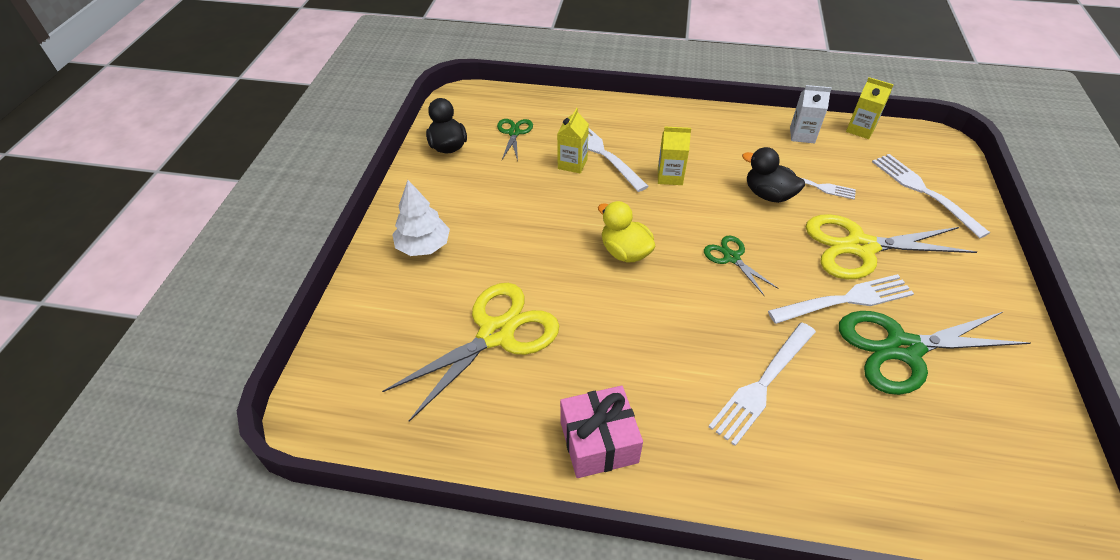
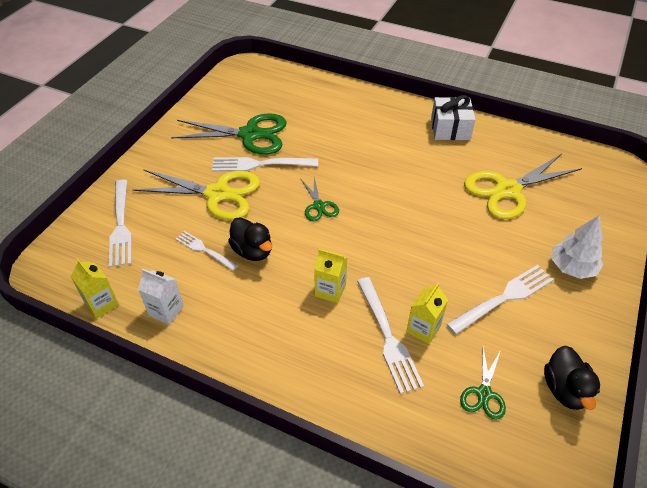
camera: 165 degrees left, 0 degrees up
(598, 442) = (450, 129): pink gift -> white gift
(625, 252) = (400, 227): yellow duck -> none
(762, 384) = (345, 135): white fork -> white fork (504, 298)

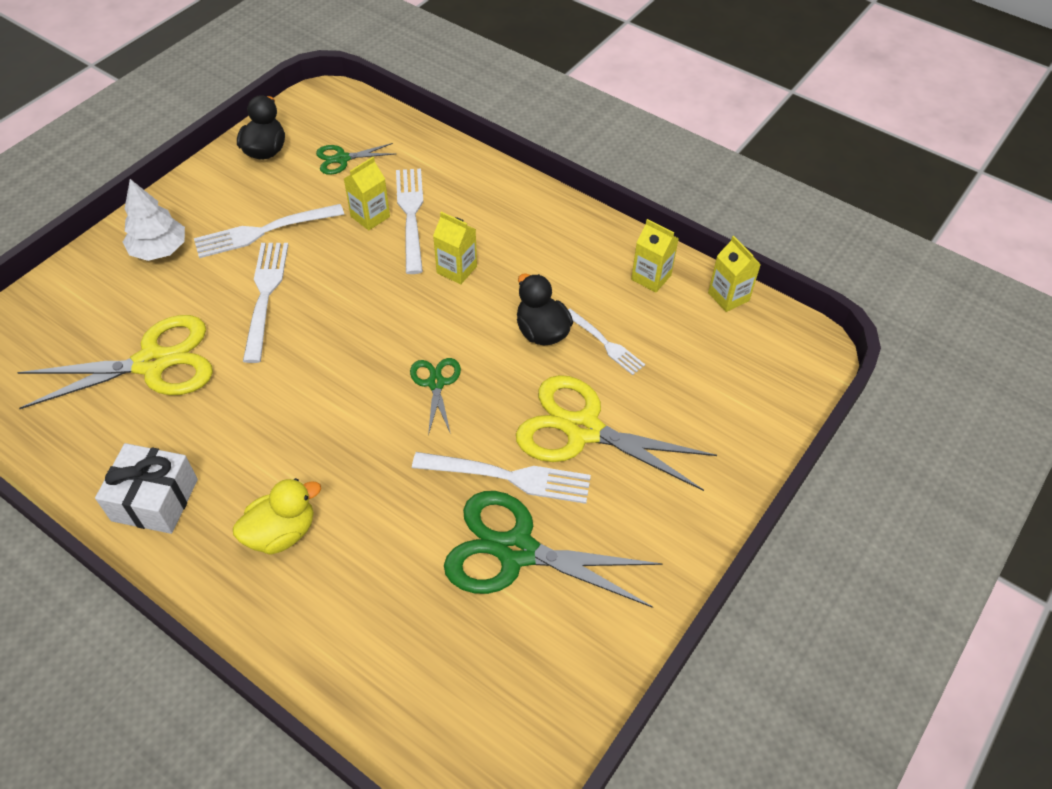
camera: 170 degrees left, 5 degrees up
(121, 225) = (724, 399): white fork -> white fork (265, 295)
(166, 311) = (651, 277): white carton -> yellow carton
(375, 125) = (282, 532): none -> yellow duck
(484, 393) = (342, 159): green scissors -> green scissors turned 135 degrees counterclockwise

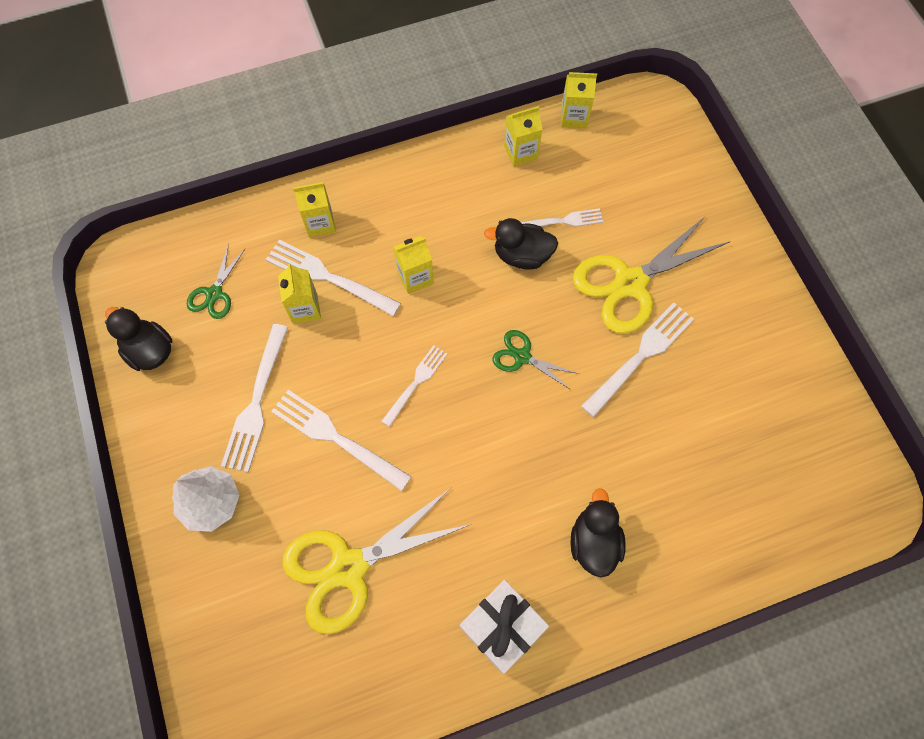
camera: 55 degrees left, 15 degrees up
(152, 363) = (349, 567): yellow scissors -> yellow scissors turned 135 degrees counterclockwise
(282, 532) = (593, 541): yellow duck -> black duck
(353, 321) = (416, 383): none -> white fork
(458, 185) = (320, 223): none -> yellow carton
(516, 551) = (706, 387): green scissors -> none

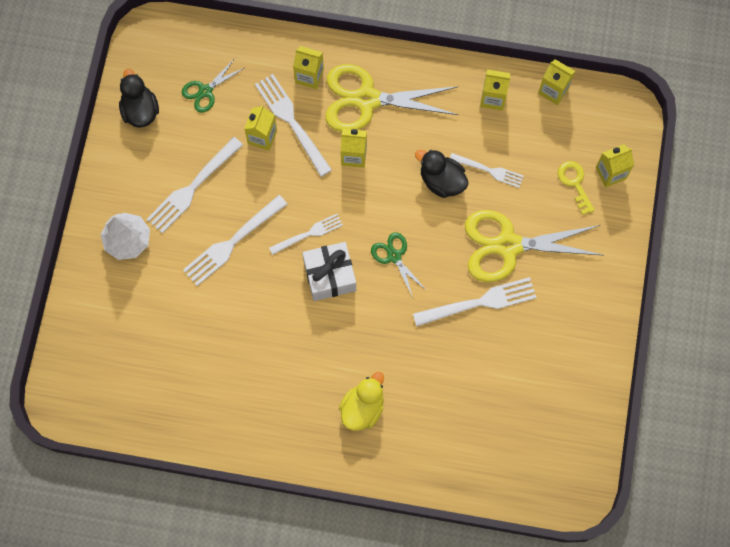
camera: 30 degrees right, 5 degrees up
(336, 438) = (232, 242): white fork -> white fork turned 105 degrees counterclockwise
(349, 567) = (193, 333): yellow scissors -> yellow scissors (367, 100)
(502, 627) = (269, 426): white gift -> white gift (329, 275)
(593, 541) = (362, 408): black duck -> yellow duck
(653, 190) = (574, 183): none -> yellow key
(679, 164) = (610, 173): none -> yellow carton

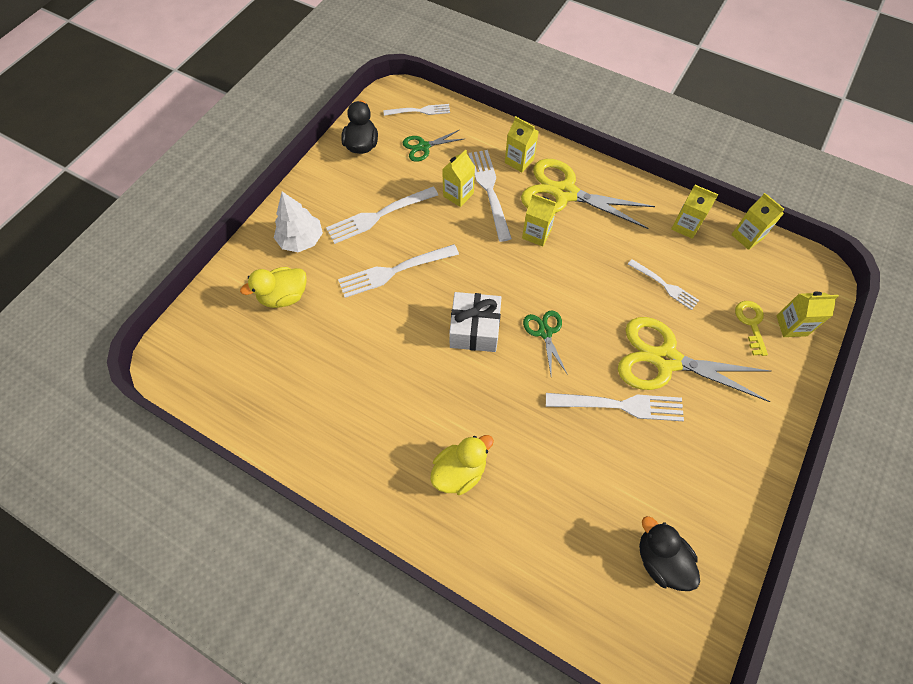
camera: 20 degrees right, 10 degrees down
(139, 304) = (284, 296): none -> yellow duck
(308, 234) = (468, 286): white fork -> white fork (419, 111)
(441, 181) = (614, 280): black duck -> black duck (660, 559)

